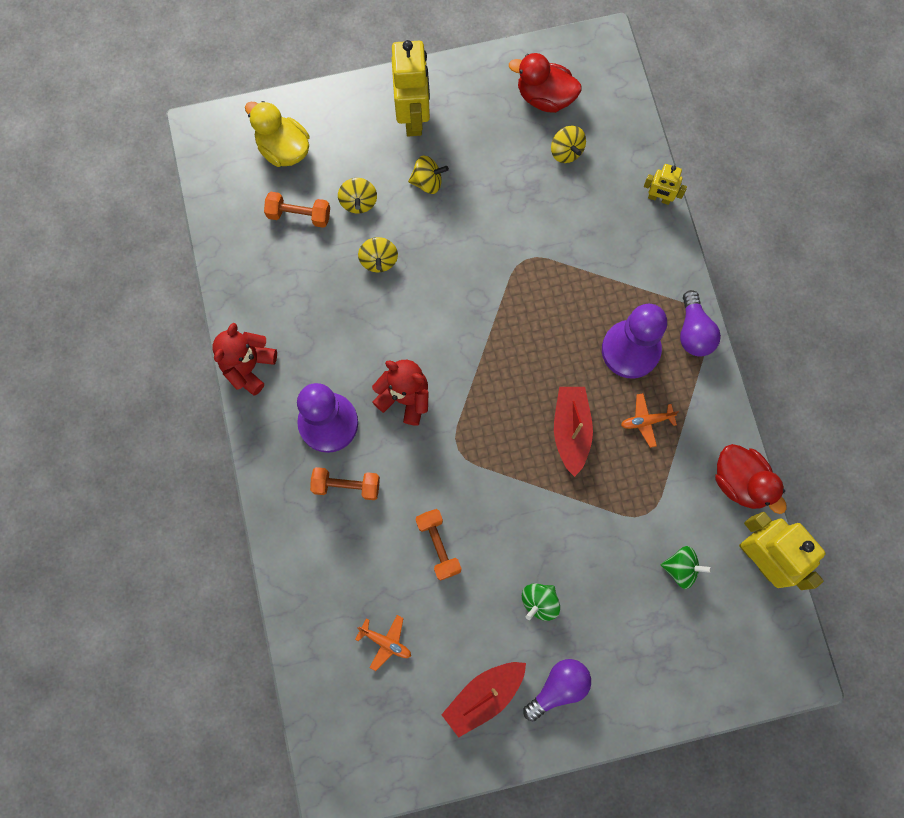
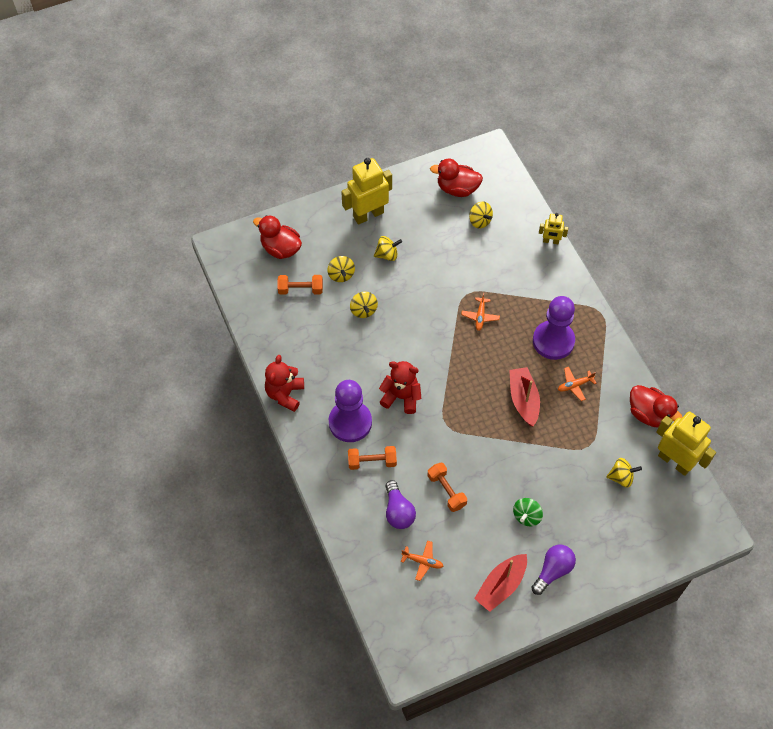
camera: 10 degrees left, 15 degrees down
(283, 149) = (280, 248): yellow duck -> red duck
(413, 117) = (368, 215): yellow robot -> yellow robot turned 105 degrees counterclockwise
(537, 296) = (480, 316): none -> orange plane
(681, 568) = (621, 477): green spinning top -> yellow spinning top
(693, 332) = (594, 323): purple light bulb -> purple light bulb (398, 511)

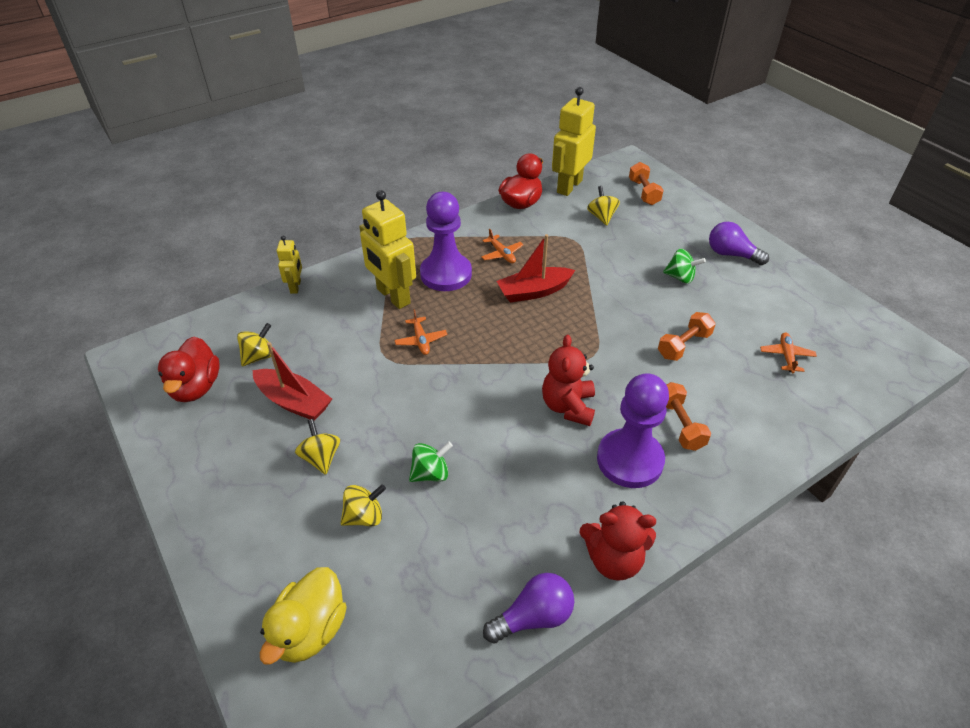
camera: 100 degrees left, 15 degrees down
(280, 248) = (310, 630): red duck -> yellow duck
(300, 289) = (401, 575): orange dumbbell -> orange dumbbell (643, 192)
(363, 310) = (431, 473): yellow spinning top -> green spinning top
(368, 215) = (237, 496): yellow robot -> yellow robot (393, 296)
(398, 511) = (736, 387): purple light bulb -> purple light bulb (533, 617)
(480, 316) = (421, 340): orange plane -> orange plane turned 75 degrees clockwise
(501, 585) = (772, 289): red boat -> red boat (294, 402)

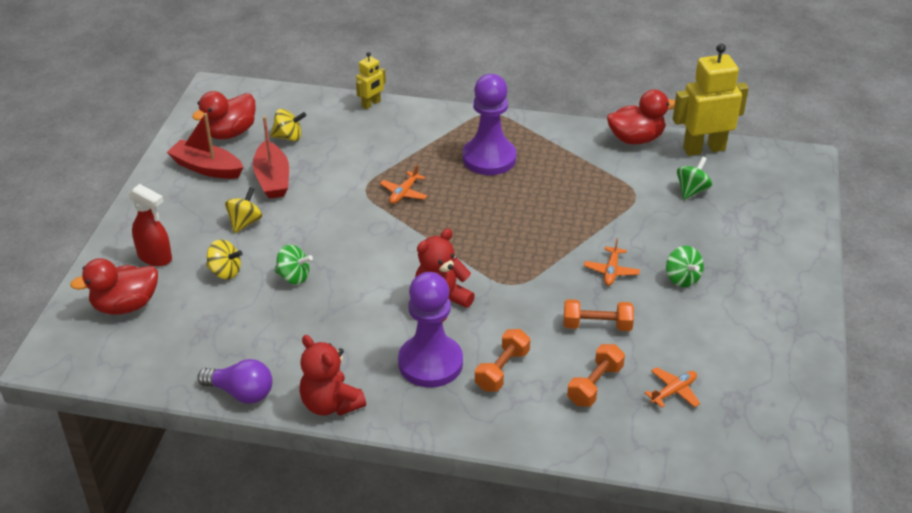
camera: 45 degrees right, 5 degrees down
(277, 556) = (155, 257): none -> red spray bottle
(310, 630) = (125, 305): yellow duck -> red duck
(393, 296) = (427, 151): yellow robot -> none
(501, 254) = (555, 169): orange plane -> orange plane (611, 271)
(534, 291) = (538, 212): red boat -> red boat (207, 168)
(601, 217) = (692, 190): yellow spinning top -> green spinning top
(643, 192) = (769, 193): orange dumbbell -> orange dumbbell (595, 385)
(731, 254) = (765, 291): purple light bulb -> none

